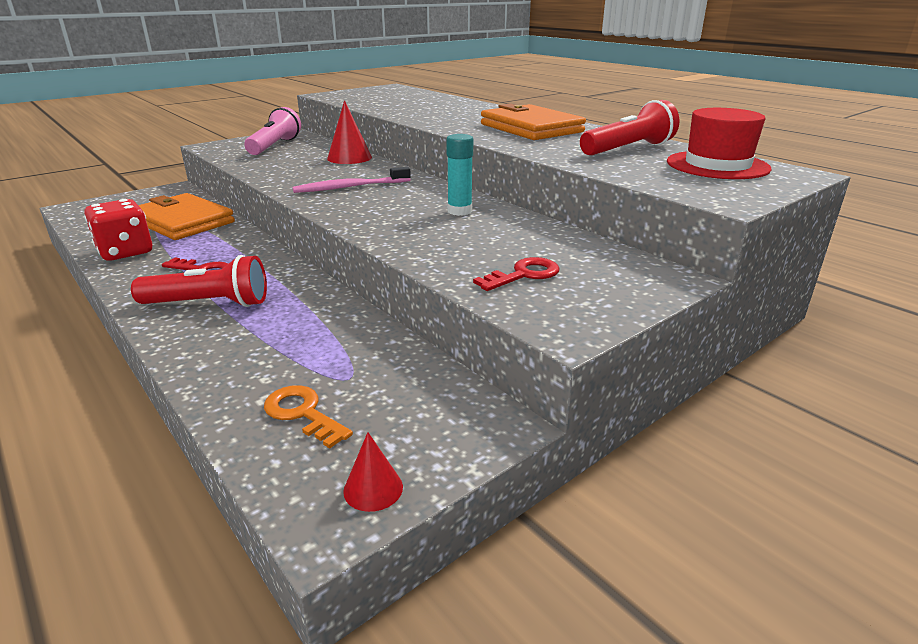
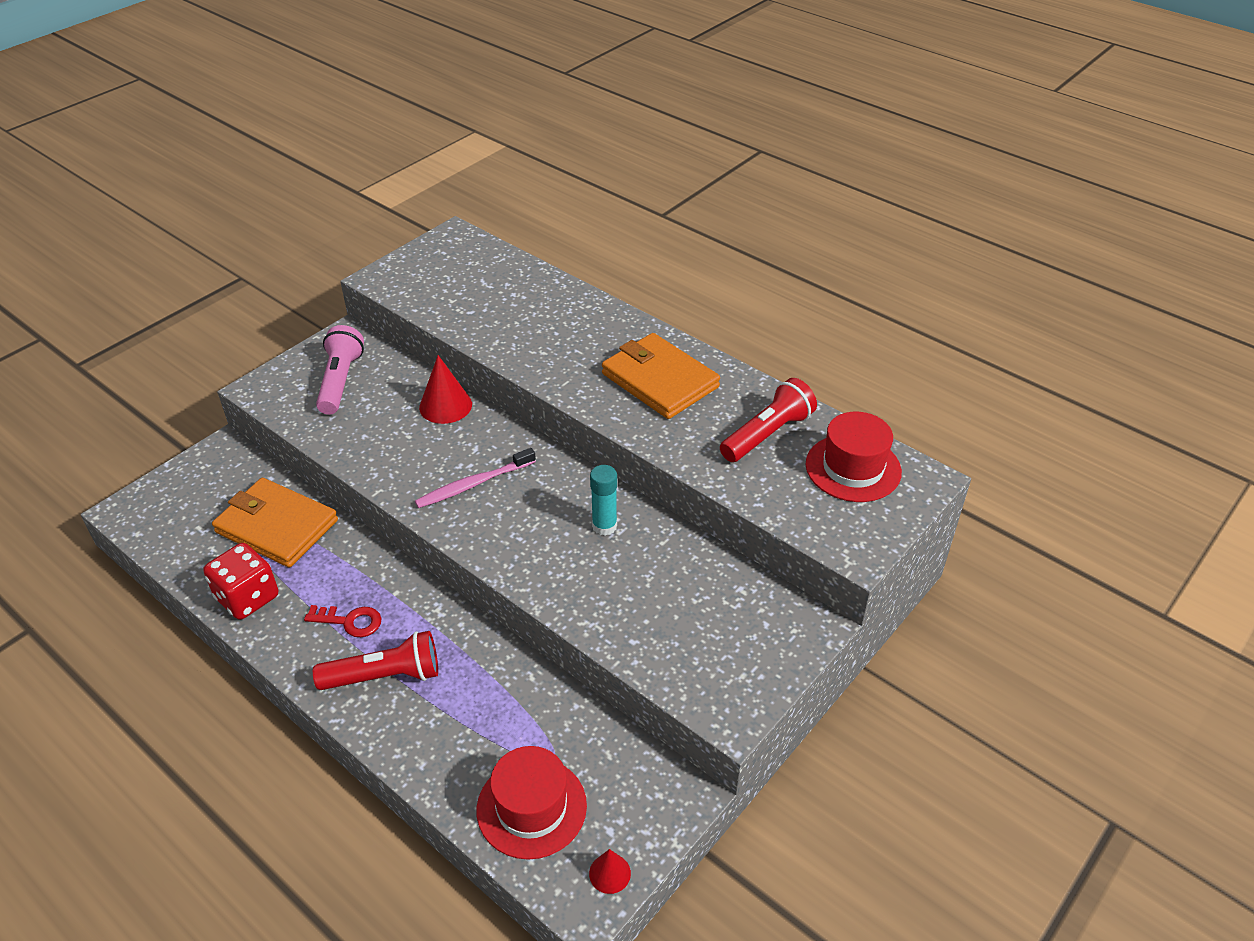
camera: 10 degrees left, 15 degrees up
(303, 413) = (531, 807): orange key -> red hat
(524, 275) = (686, 640): red key -> none

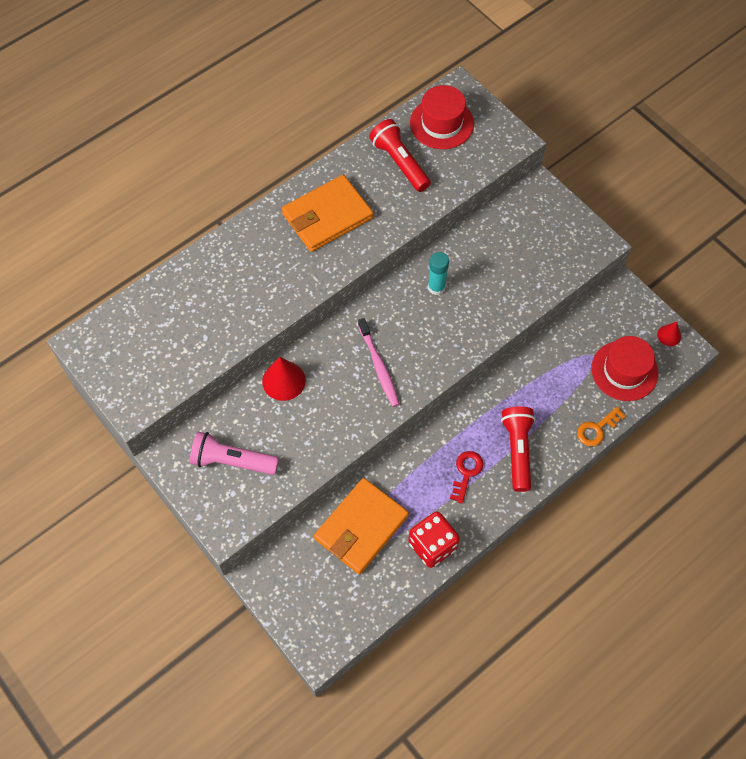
camera: 80 degrees left, 20 degrees up
(424, 775) = (597, 429): none -> orange key

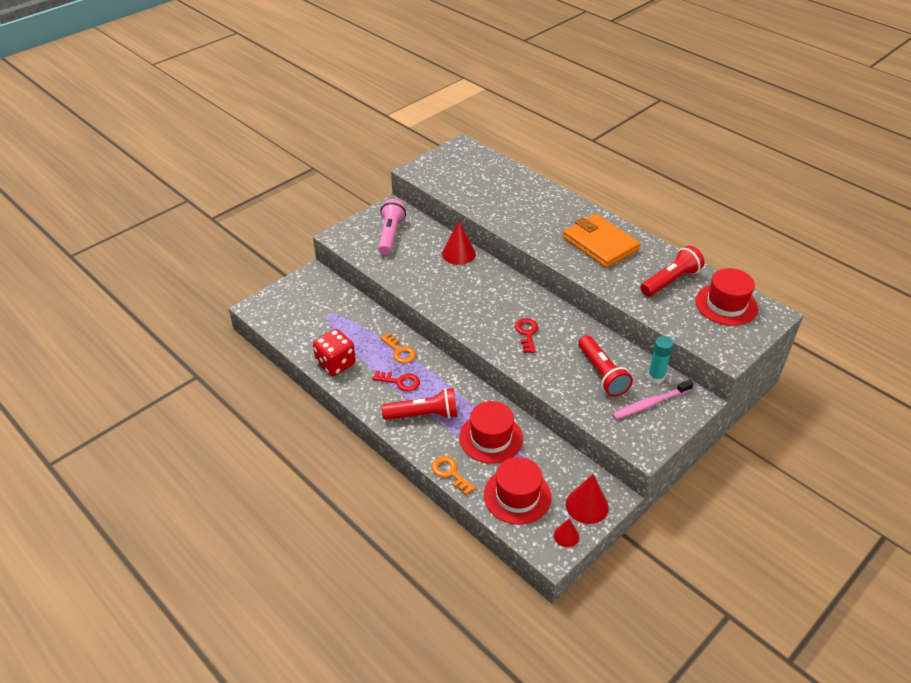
camera: 85 degrees right, 20 degrees down
(361, 527) = (351, 322): orange wallet -> none
(379, 366) = (478, 302): pink toothbrush -> pink toothbrush (650, 404)
(416, 471) = (399, 351): none -> orange key
(435, 322) = (527, 333): none -> red key
(436, 287) = (563, 332): turquoise glue stick -> turquoise glue stick (656, 377)
(500, 261) = (602, 374): none -> red flashlight
(551, 386) = (491, 438): none -> red hat
(634, 313) = (587, 505): none -> red cone

